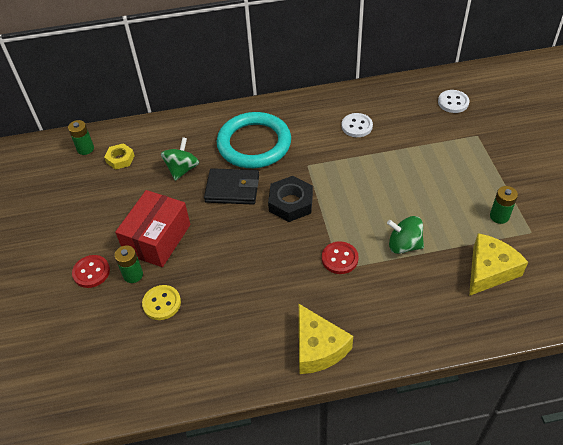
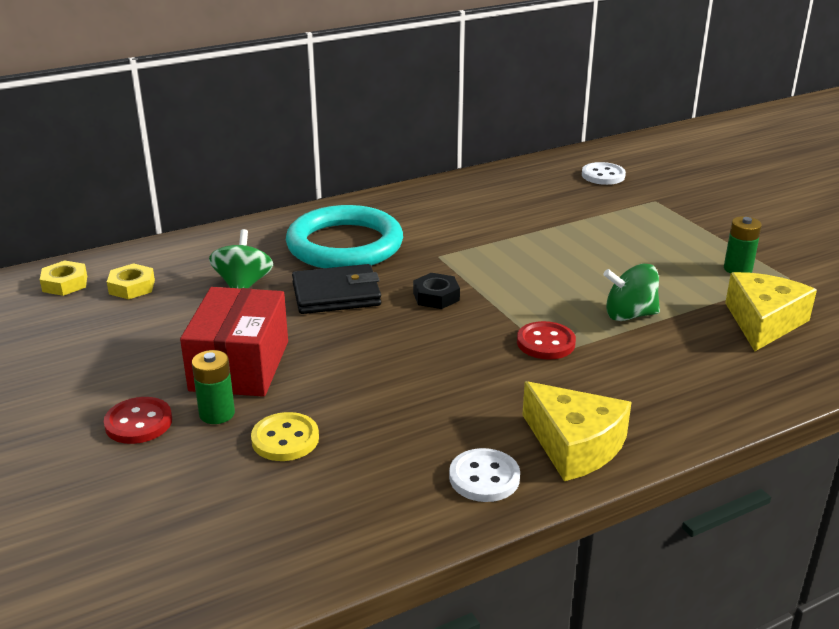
camera: 20 degrees left, 20 degrees down
(85, 149) = (65, 283): green battery -> yellow nut
(291, 203) = (436, 296): black nut -> black nut, size x0.63
(357, 126) = (486, 211): white button -> white button (484, 477)

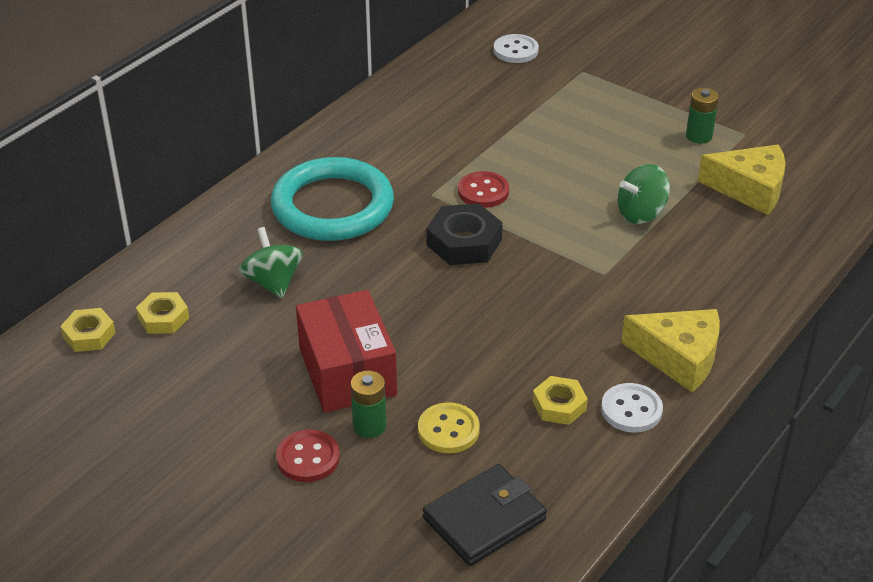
camera: 25 degrees left, 10 degrees up
(336, 294) = (371, 267): black wallet -> black wallet (484, 519)
(412, 451) = (559, 405): none -> yellow nut
(436, 296) = (464, 242): black nut -> black nut, size x1.58
(545, 343) = (592, 264): red button -> red button (483, 191)
(763, 322) = (750, 189): yellow cheese -> yellow cheese turned 105 degrees clockwise

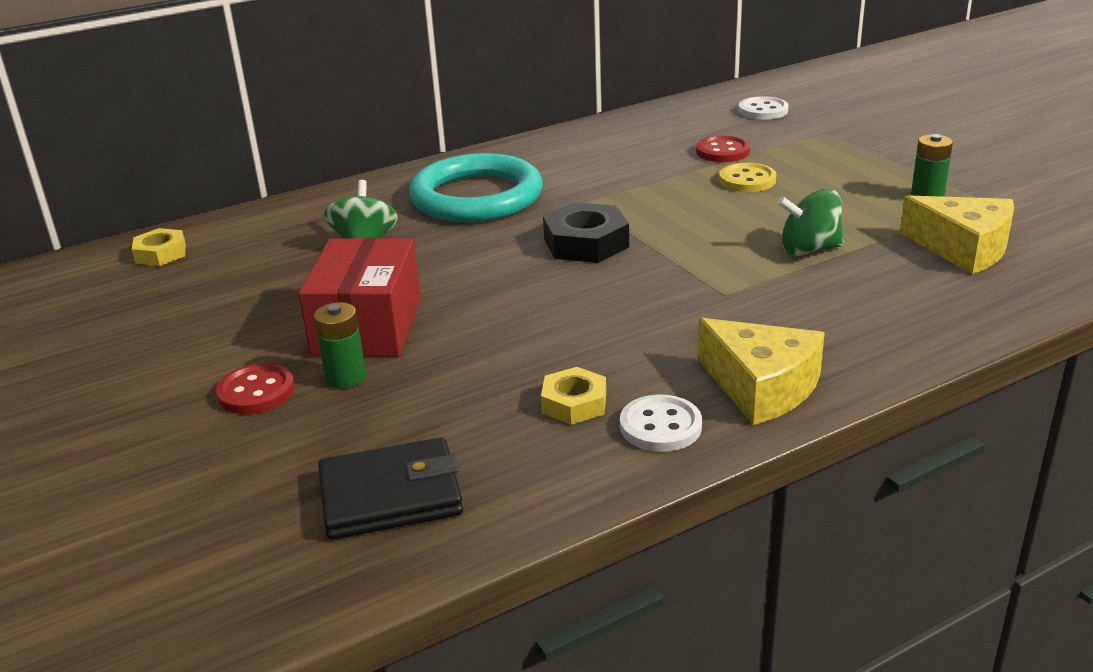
camera: 25 degrees right, 10 degrees down
(163, 318) = (237, 253): yellow nut -> none
(448, 430) = (426, 399): yellow button -> yellow button (747, 180)
(483, 191) = (641, 207): red button -> red button (722, 151)

